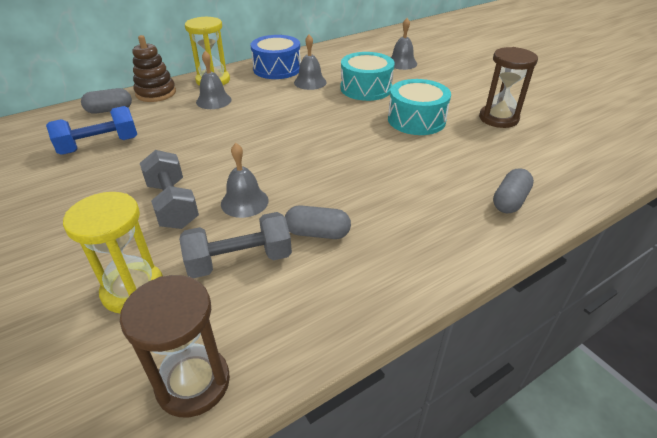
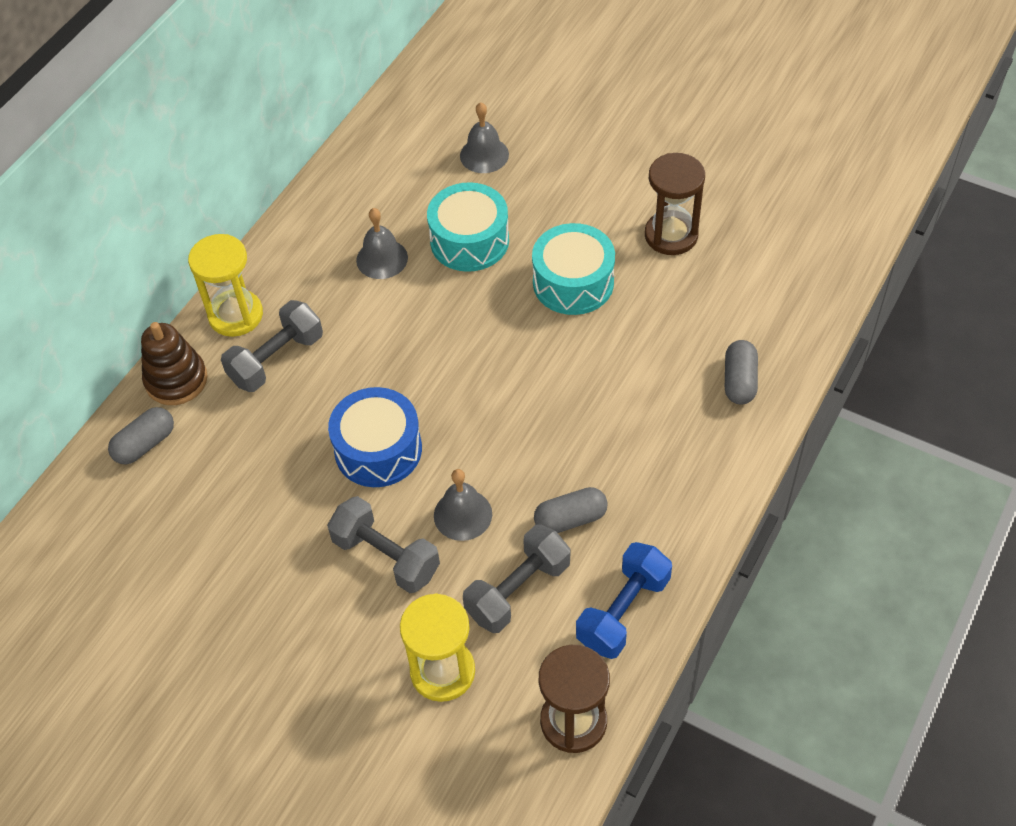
camera: 25 degrees left, 15 degrees up
(99, 145) = (203, 513): blue dumbbell -> blue dumbbell (623, 611)
(213, 101) = (276, 359): grey bell -> grey dumbbell
(277, 69) = (309, 246): blue drum -> blue drum (378, 449)

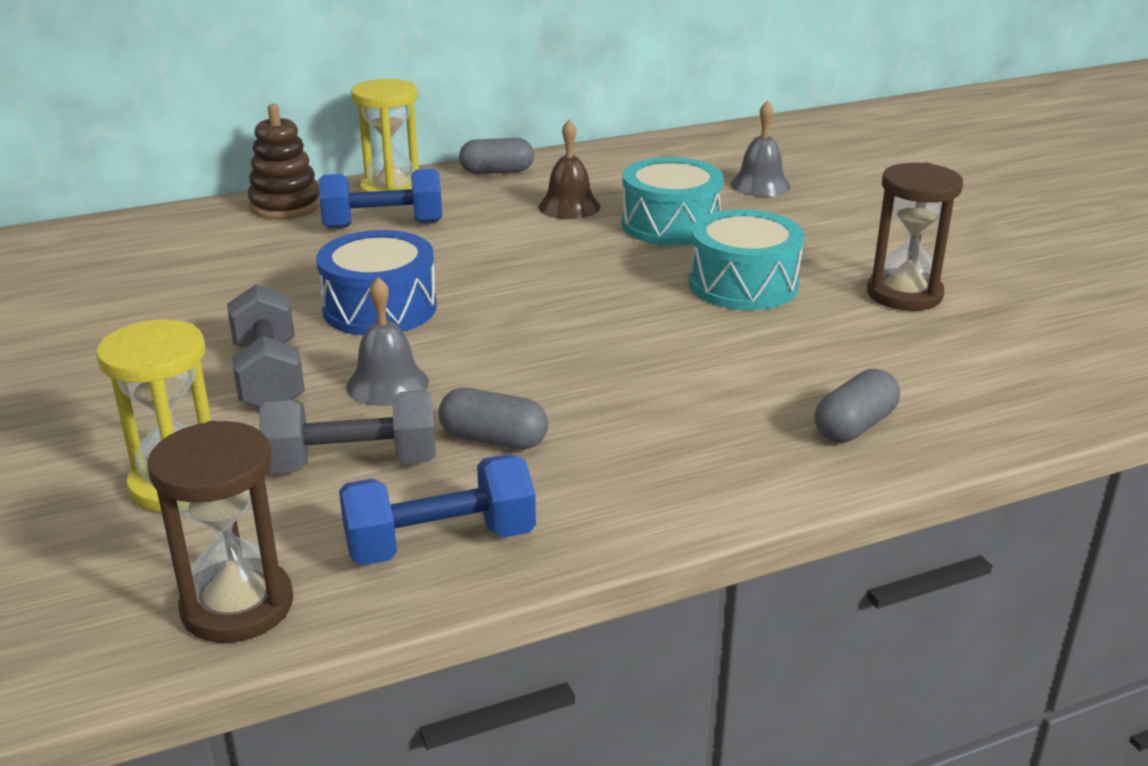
camera: 35 degrees right, 25 degrees down
(145, 444) = (200, 227): grey capsule -> grey capsule (497, 172)
(276, 359) = (383, 225): grey dumbbell -> blue dumbbell
(382, 259) = (569, 206): grey bell -> brown bell

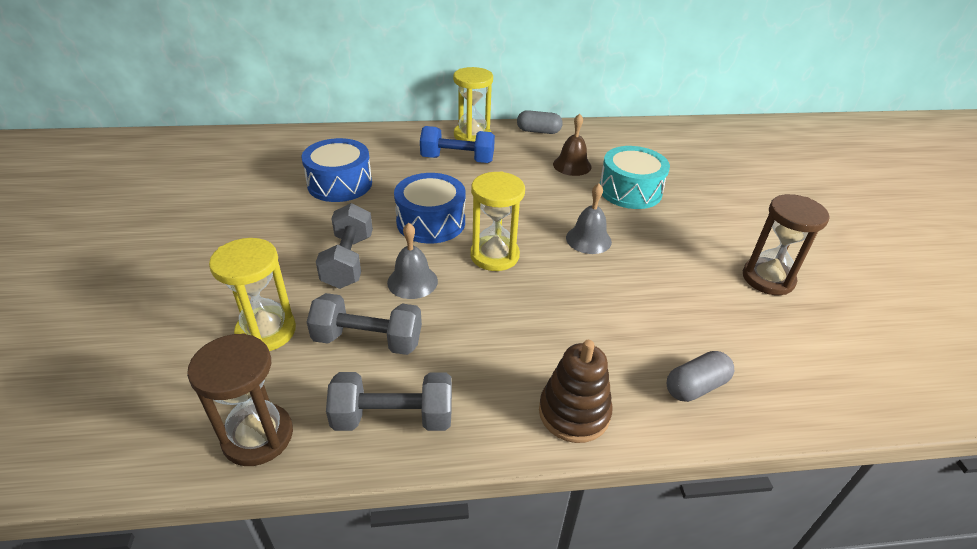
camera: 15 degrees right, 10 degrees up
(200, 284) = (340, 184): none -> blue drum
(285, 205) = (409, 135): brown stacking toy -> brown stacking toy (574, 412)
(440, 543) = (393, 418): blue dumbbell -> grey dumbbell
(493, 439) = (457, 341): grey capsule -> none
(501, 332) = (494, 255): none -> yellow hourglass
(743, 284) = (660, 248): turquoise drum -> none
(760, 185) = (699, 169): grey bell -> grey bell (588, 239)

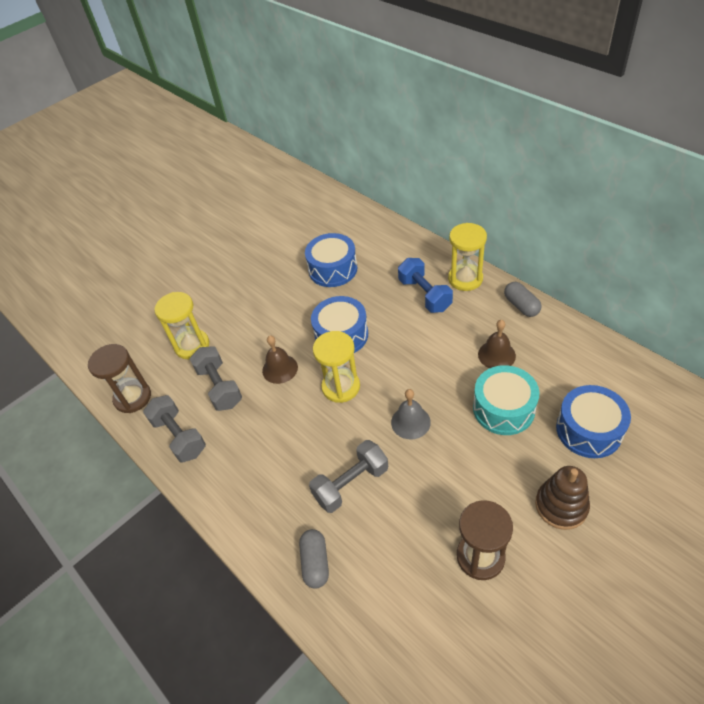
camera: 60 degrees right, 10 degrees up
(348, 261) = (270, 330): grey dumbbell -> grey dumbbell (351, 484)
(412, 281) = (280, 369): grey bell -> brown bell
(574, 412) = (243, 511): brown stacking toy -> brown stacking toy (561, 506)
(691, 170) = (589, 430): none -> blue drum
(696, 386) = (315, 563): grey capsule -> grey capsule turned 60 degrees clockwise

